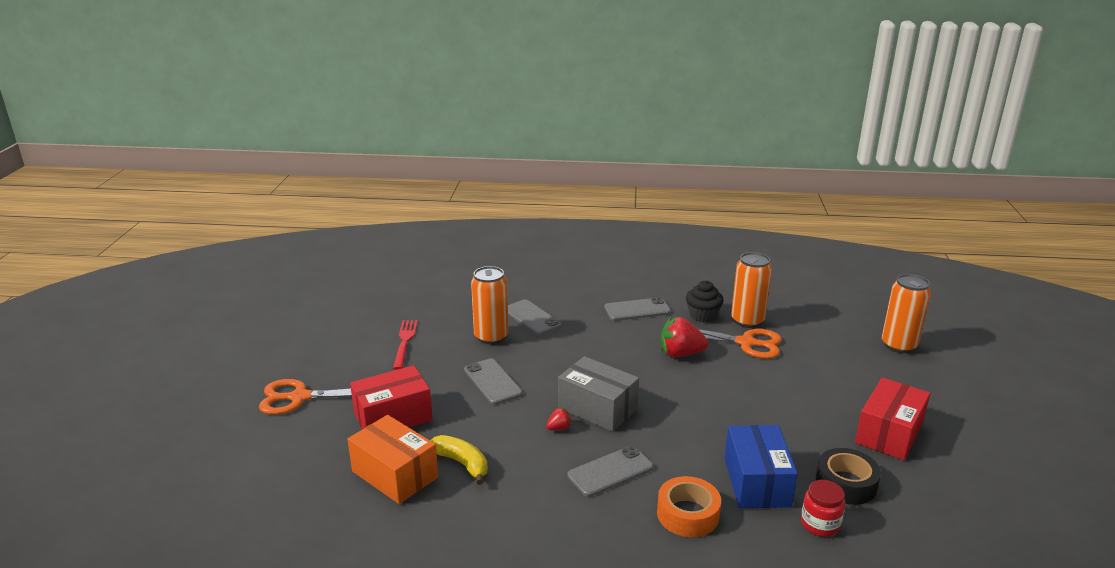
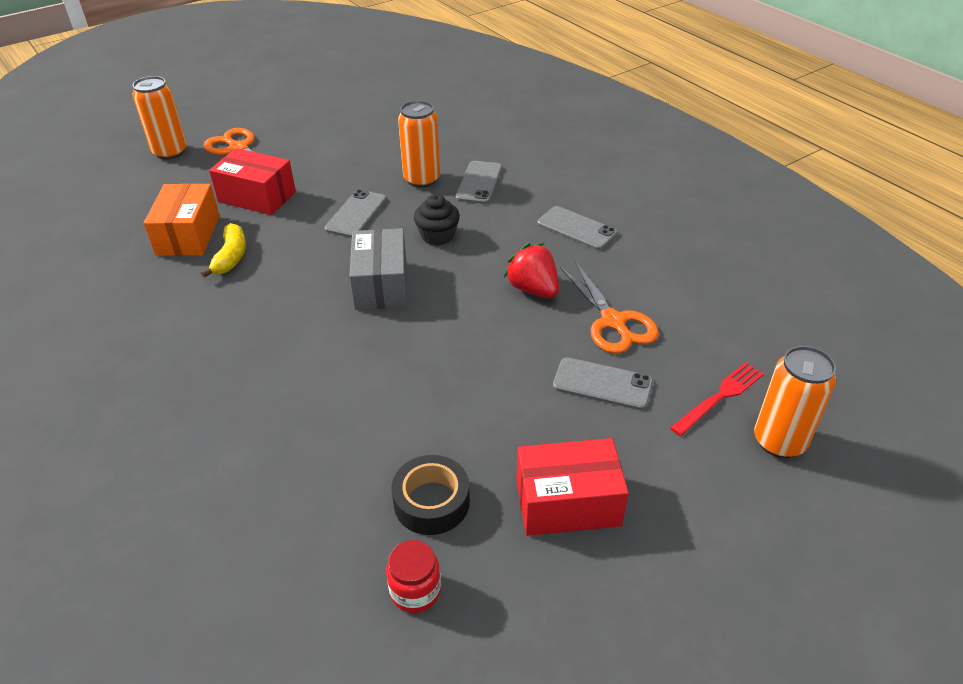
camera: 50 degrees right, 15 degrees up
(404, 341) = (362, 148): red fork -> red fork (720, 396)
(559, 428) = (328, 279): red strawberry -> none
(610, 471) = (295, 336): grey phone -> grey phone (602, 384)
(688, 514) = (276, 410): orange tape -> none
(703, 315) = (626, 271): black cupcake -> black cupcake (437, 236)
(747, 321) = (660, 304): orange can -> orange can (170, 152)
(756, 482) = (369, 434): blue box -> none
(820, 524) = (342, 508): red jar -> red jar (415, 591)

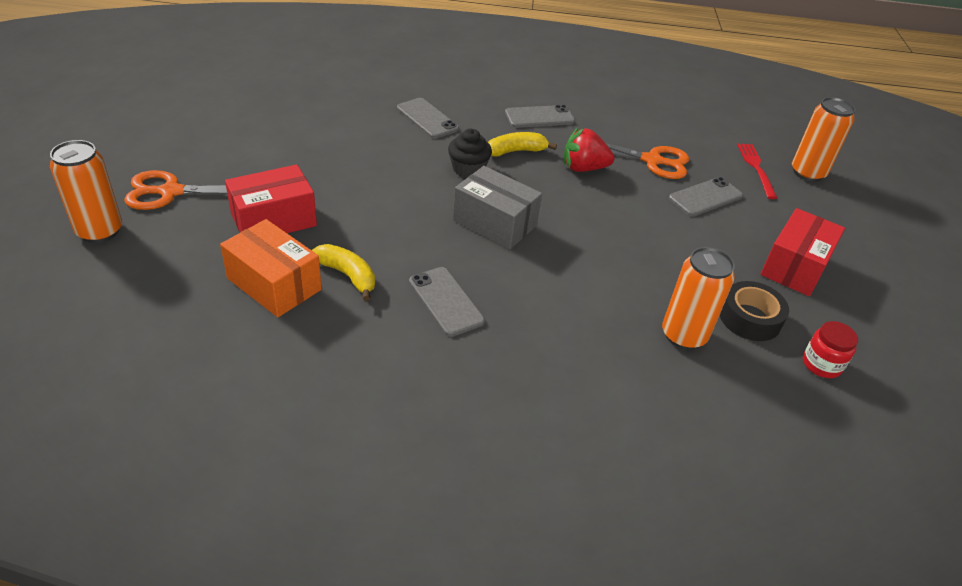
camera: 55 degrees left, 0 degrees up
(356, 214) = (383, 187): grey phone -> grey phone (446, 301)
(422, 179) = (383, 137): orange can -> orange can (683, 335)
(501, 244) = (516, 151): none -> yellow banana

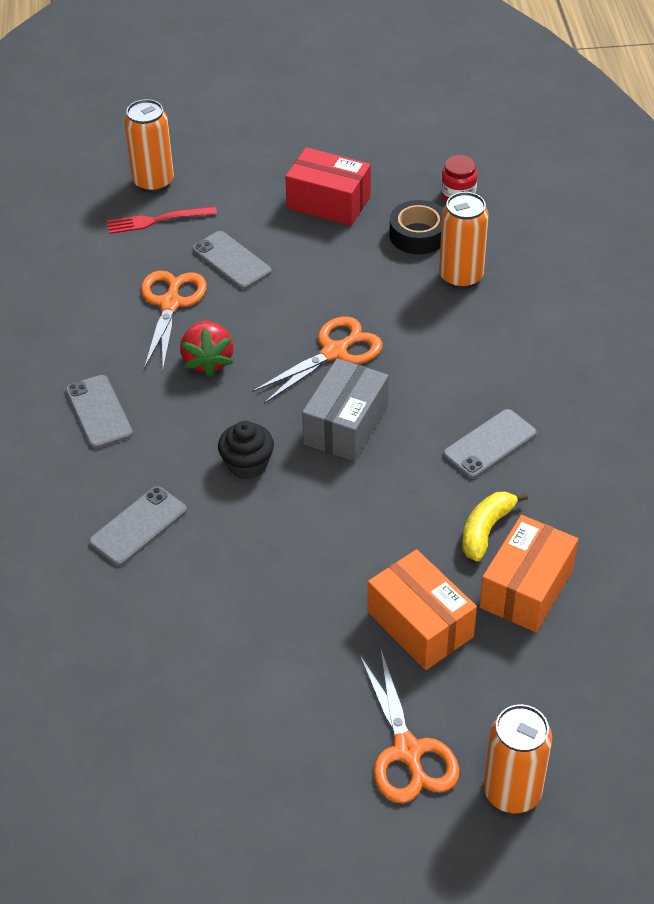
camera: 95 degrees left, 5 degrees up
(274, 220) = (420, 624): red box -> orange box
(516, 151) = (191, 425): yellow banana -> none
(583, 232) = (334, 352): none -> orange scissors

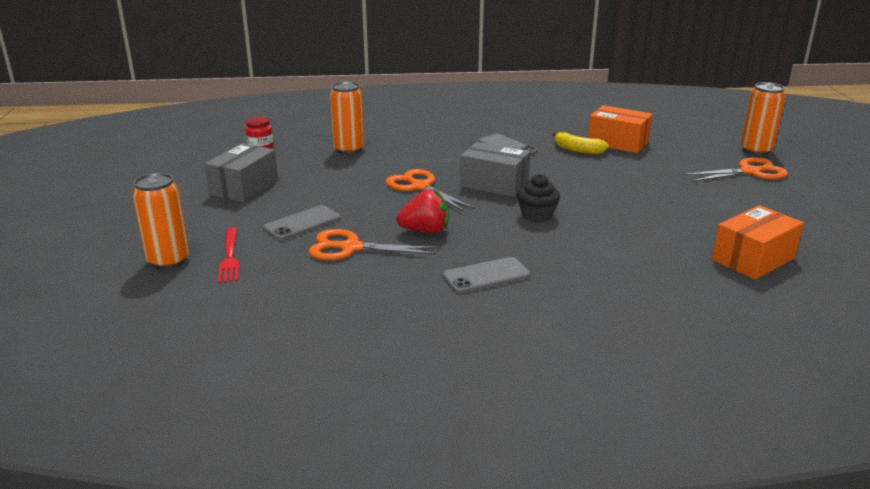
camera: 90 degrees left, 20 degrees down
(138, 526) = (611, 254): grey phone -> none
(328, 202) = (244, 187): red box -> grey box
(418, 235) = (299, 160): black tape -> none
(420, 624) = (657, 167): orange box -> orange box (753, 259)

